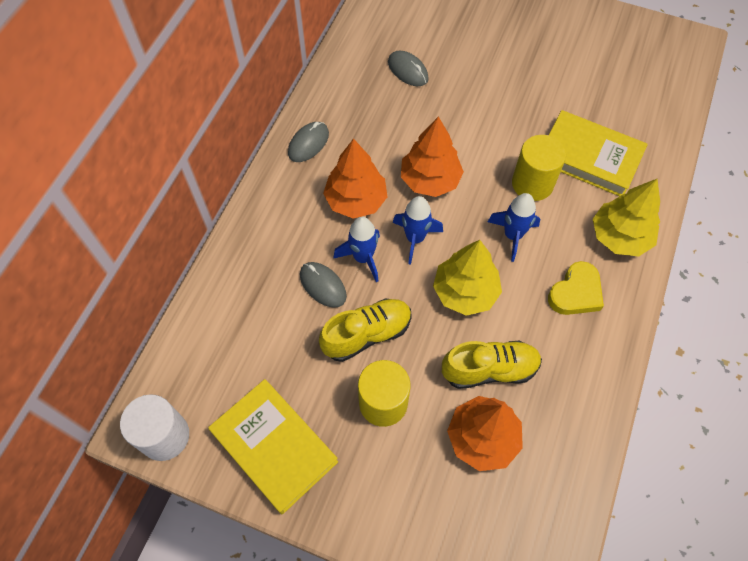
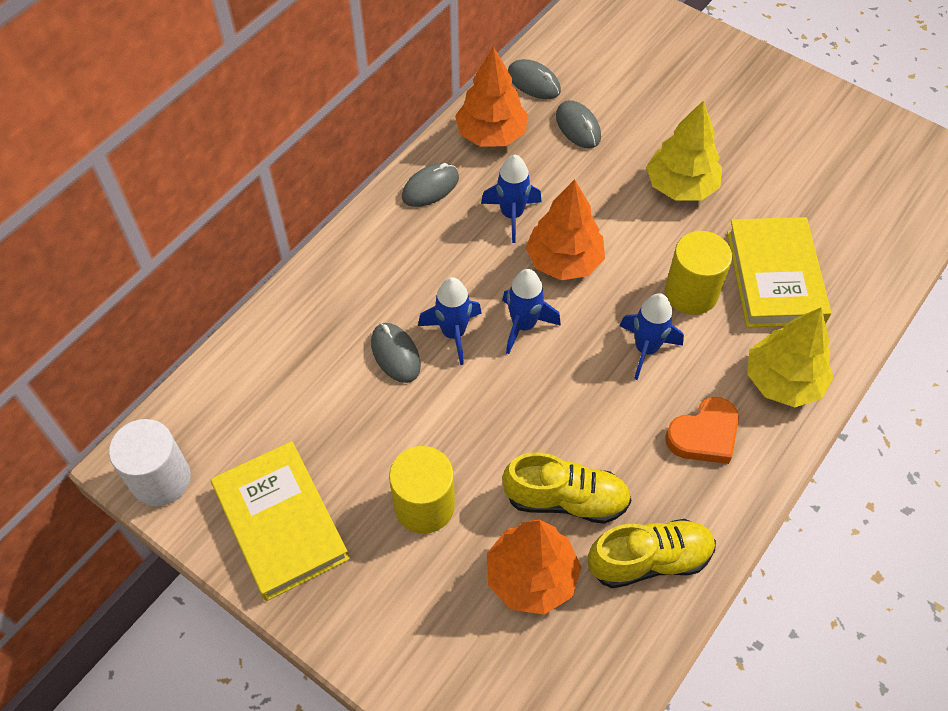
camera: 15 degrees right, 5 degrees down
(356, 200) = (466, 265): orange tree -> orange tree (491, 134)
(363, 42) = (533, 82): none -> grey mouse
(367, 334) = (430, 422): yellow shoe -> yellow shoe (649, 560)
(378, 152) = (511, 215): none -> blue rocket
(465, 292) = (565, 401): yellow tree -> yellow tree (680, 186)
(575, 293) = (704, 435): yellow heart -> orange heart
(589, 157) = (775, 277): yellow book -> yellow book turned 45 degrees clockwise

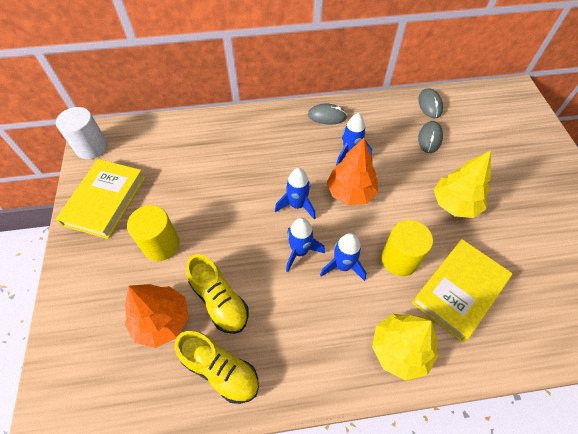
camera: 45 degrees right, 0 degrees up
(395, 354) = (228, 172): grey mouse -> none
(453, 333) = (262, 183): blue rocket -> blue rocket (300, 251)
(491, 134) = (381, 113): orange tree -> none
(704, 435) = (322, 335): orange heart -> none

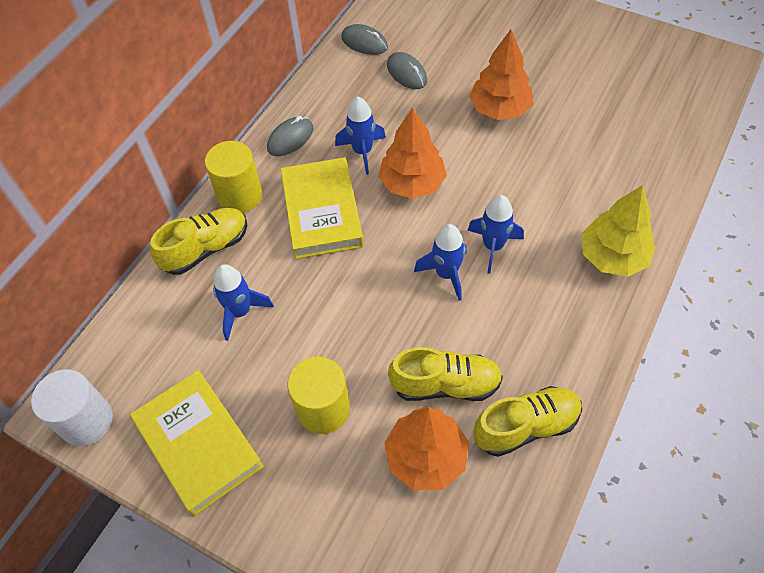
camera: 50 degrees left, 0 degrees up
(224, 128) = (206, 249): none -> yellow shoe
(297, 205) = (386, 241): blue rocket -> blue rocket (240, 312)
(399, 259) = (523, 195): yellow cylinder -> yellow cylinder (240, 195)
(455, 203) = (499, 109): yellow tree -> orange tree
(459, 291) = (590, 172): yellow book -> yellow book (322, 212)

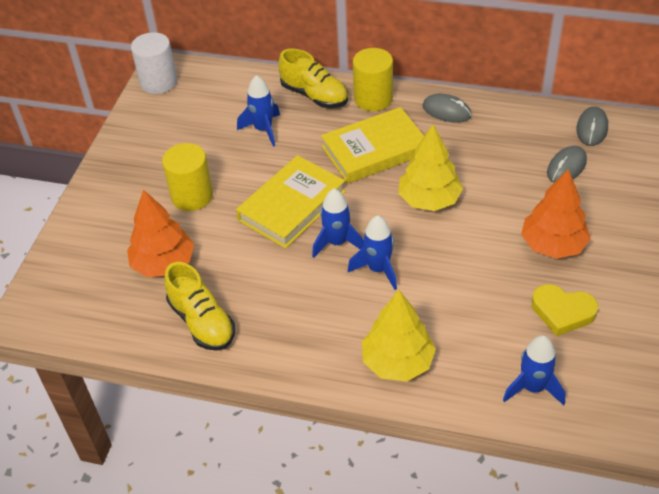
camera: 75 degrees right, 10 degrees down
(198, 444) = (152, 139): yellow book -> yellow book (292, 206)
(362, 152) = (452, 159): blue rocket -> blue rocket (533, 388)
(412, 183) = (429, 200): orange tree -> yellow tree
(445, 384) = (229, 263): yellow shoe -> none
(578, 124) = (562, 312): none -> yellow heart

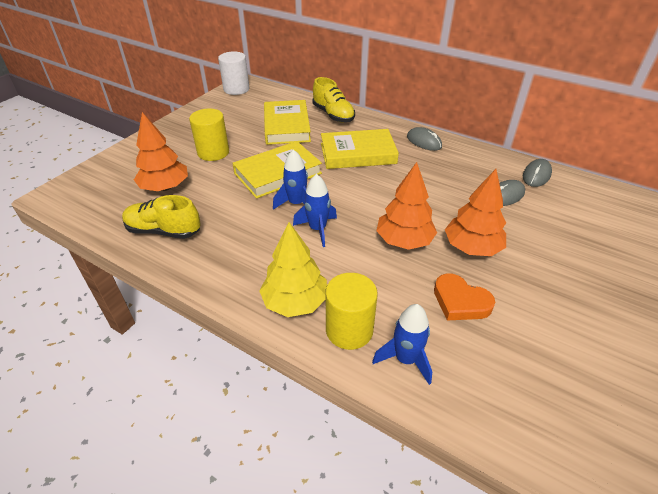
camera: 15 degrees right, 5 degrees down
(202, 322) = (164, 231): yellow shoe -> yellow shoe turned 120 degrees clockwise
(263, 130) = (286, 126): blue rocket -> yellow book
(373, 99) = (373, 124): yellow cylinder -> yellow cylinder (349, 330)
(429, 200) = (382, 193): yellow tree -> none
(479, 257) = (404, 241): none -> orange tree
(562, 312) = (460, 301): yellow heart -> orange heart

